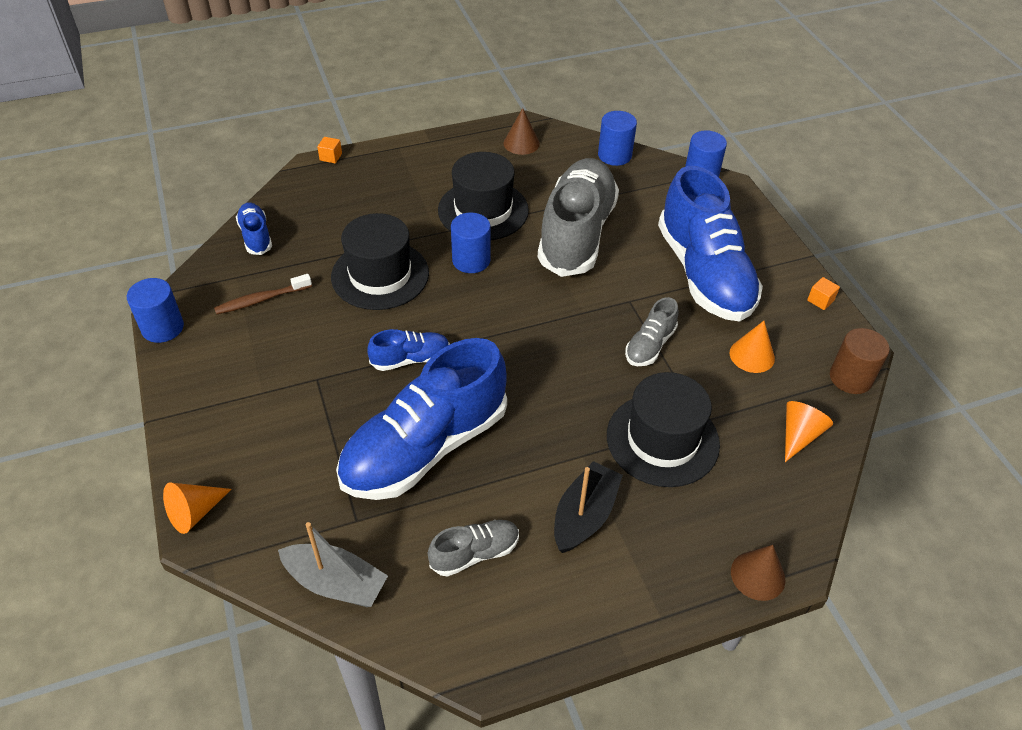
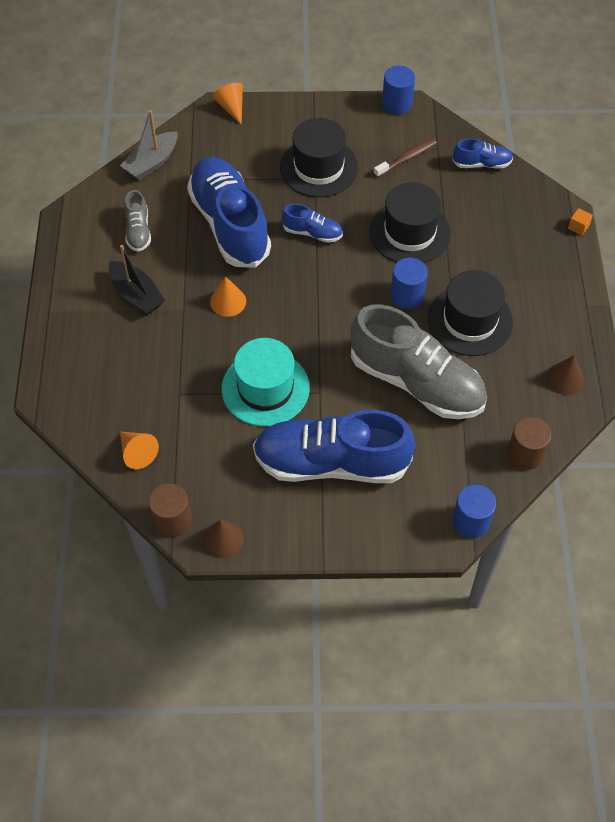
camera: 110 degrees right, 10 degrees up
(261, 300) = (406, 158): brown toothbrush -> brown toothbrush turned 60 degrees clockwise
(410, 359) = (312, 233): blue shoe -> blue shoe turned 75 degrees counterclockwise
(614, 155) = (525, 454): blue cylinder -> brown cylinder
(650, 345) = (265, 388): grey shoe -> turquoise hat
(662, 439) = (174, 362): black hat -> black hat (319, 167)
(752, 355) = (226, 457): orange cone -> orange cone (228, 301)
(758, 575) = (47, 374): brown cone -> brown cone (223, 539)
(820, 300) = (264, 543): orange cube -> none

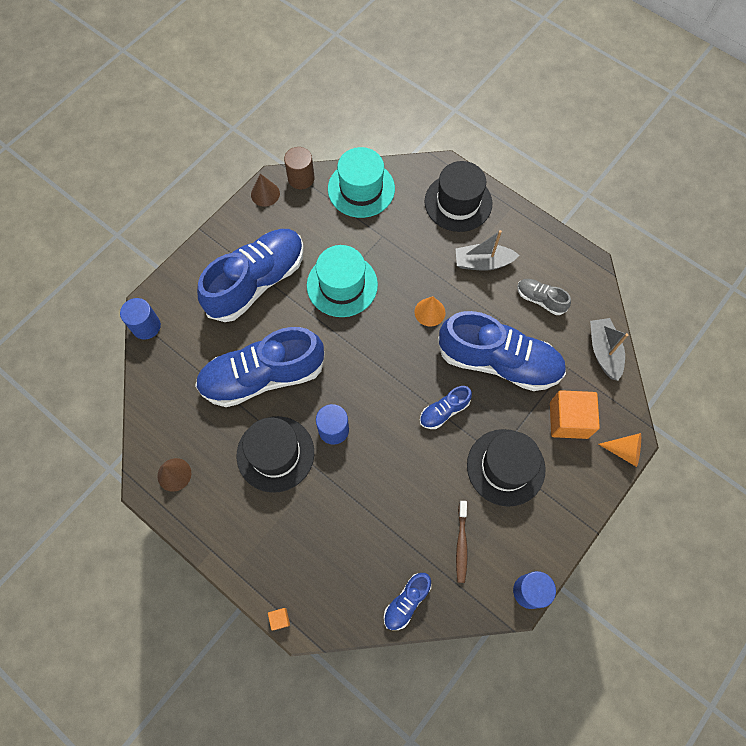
camera: 130 degrees right, 10 degrees up
(136, 295) = (482, 262): black boat -> grey boat
(137, 453) = (361, 189): orange cone -> turquoise hat
(238, 152) = (568, 420): none -> orange cube
(409, 232) = (386, 480): black hat -> black hat (458, 202)
(416, 382) = (263, 376): grey shoe -> blue shoe
(525, 454) = (152, 396): brown cylinder -> none

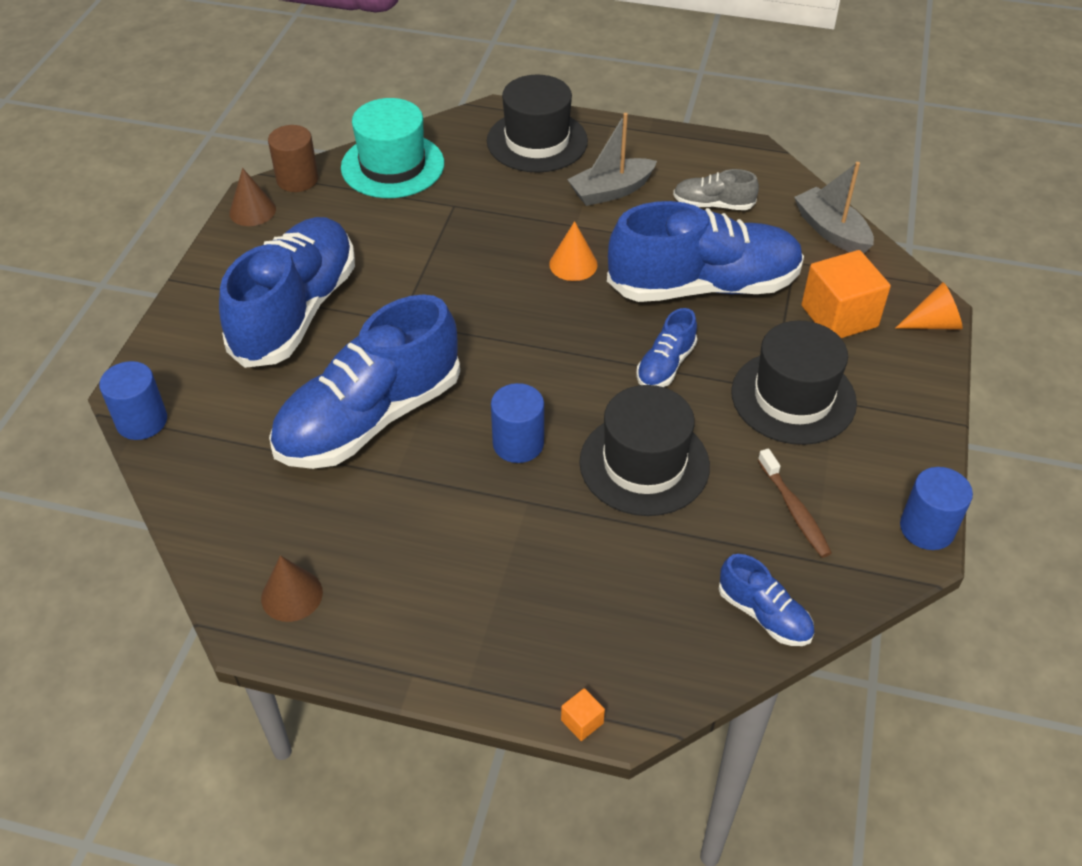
camera: 25 degrees left, 20 degrees down
(275, 454) = (445, 506): black hat -> black hat (644, 464)
(342, 285) = (428, 275): turquoise hat -> none
(406, 602) = (764, 614): blue shoe -> blue shoe turned 60 degrees counterclockwise

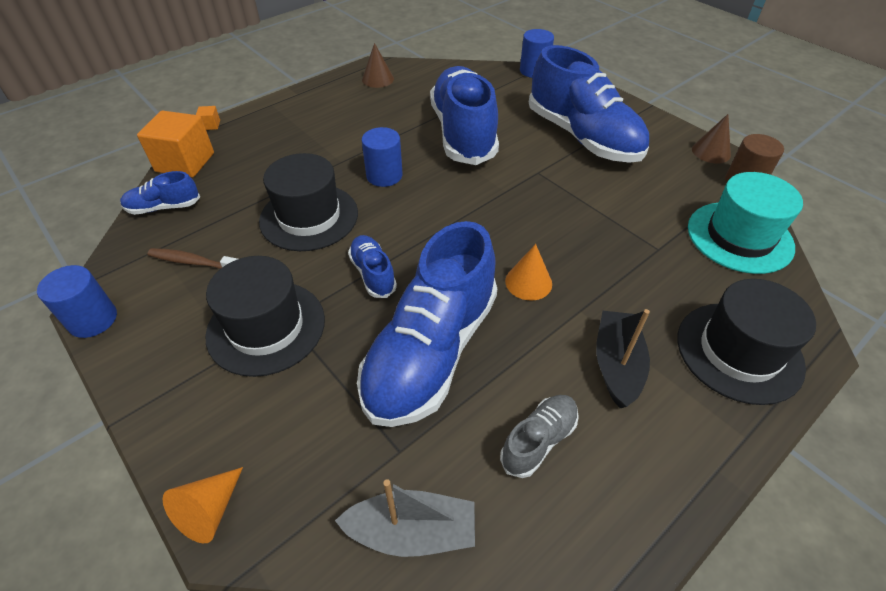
camera: 125 degrees right, 0 degrees up
(611, 191) = (616, 365): grey boat -> black boat
(839, 316) = (302, 430): orange cube -> orange cube (185, 162)

